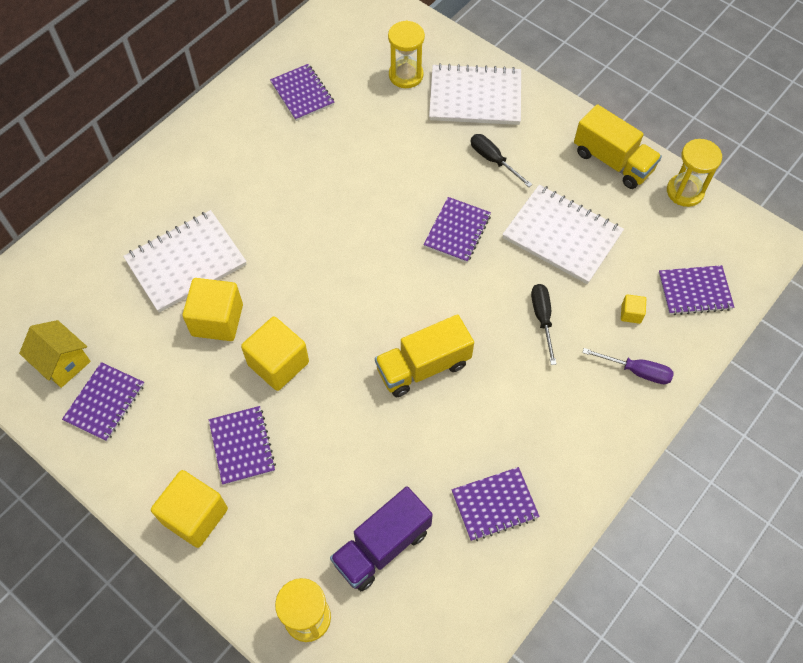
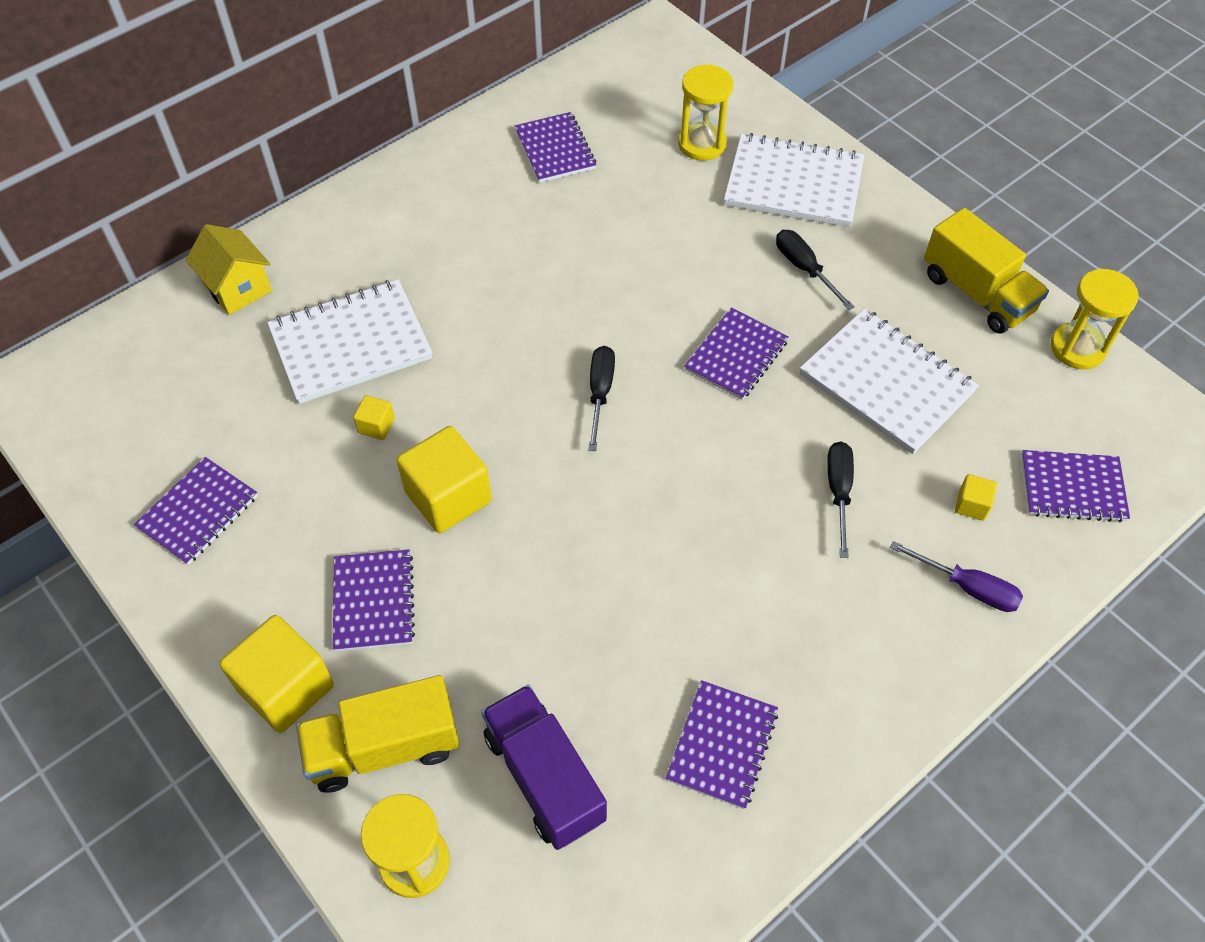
camera: 10 degrees right, 5 degrees down
(63, 363) = (155, 451): yellow house -> yellow house (238, 288)
(217, 320) = (376, 426): yellow cube -> yellow cube, size x0.46
(368, 272) = (600, 393): none -> black screwdriver
(382, 546) = (544, 777): purple truck -> purple truck turned 90 degrees clockwise
(423, 367) = (653, 532): yellow truck -> yellow truck (384, 747)
(494, 504) = (722, 745): purple notebook -> purple notebook turned 60 degrees counterclockwise

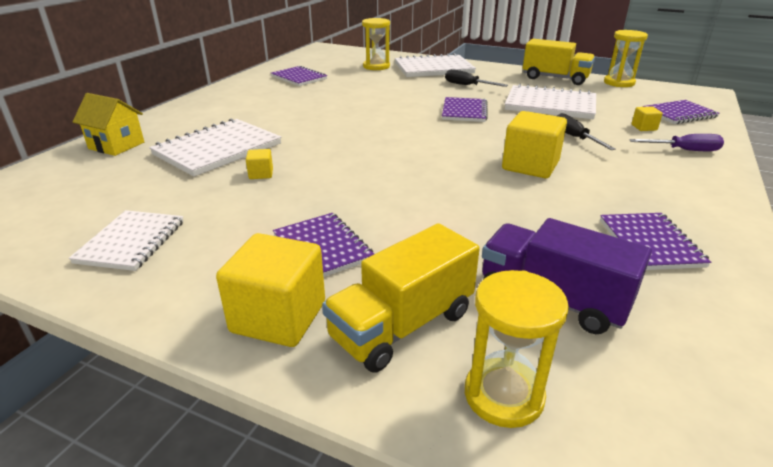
camera: 25 degrees left, 25 degrees down
(198, 512) = (131, 242): purple notebook -> white notebook
(448, 497) = (339, 189): yellow cube -> yellow cube (530, 166)
(600, 393) = (401, 135): black screwdriver -> none

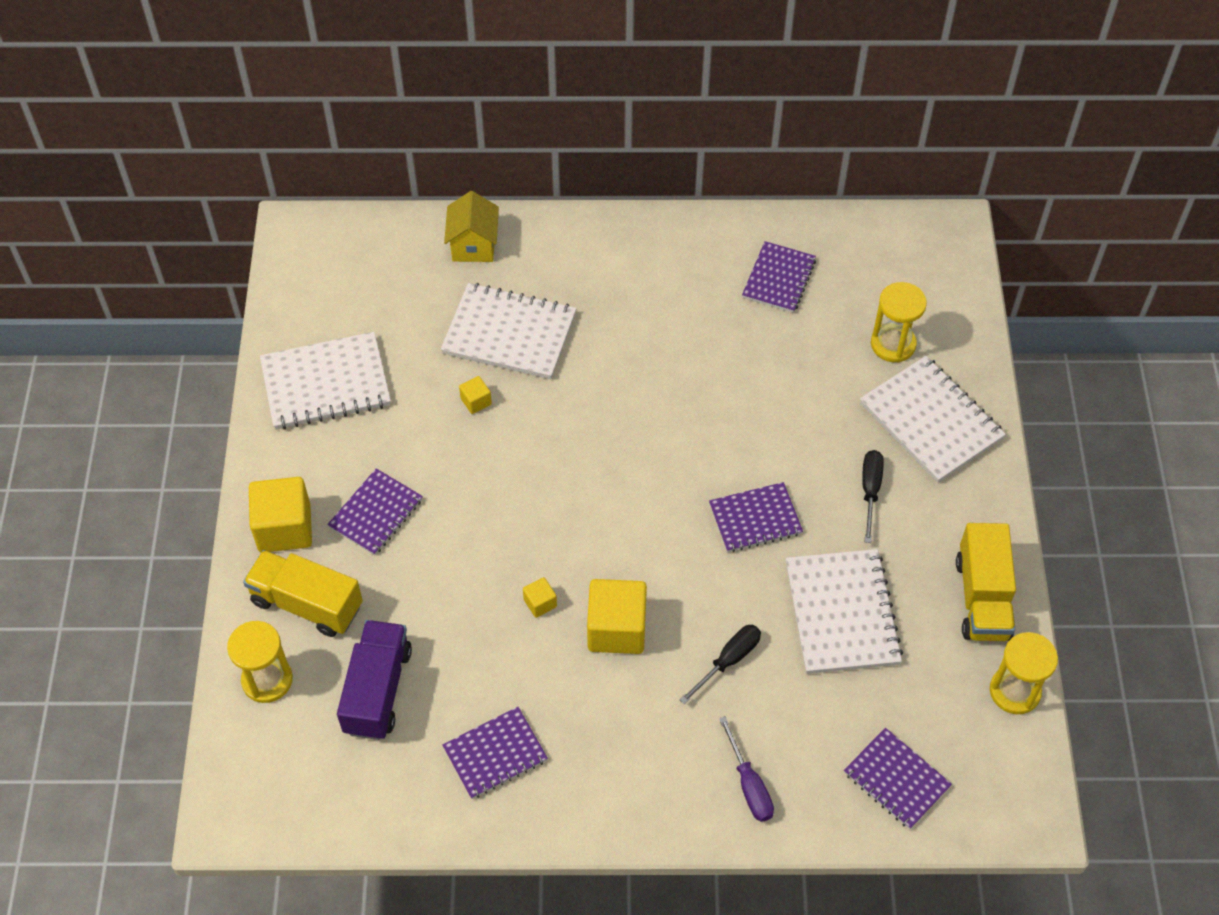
camera: 65 degrees right, 25 degrees up
(131, 242) = (326, 383): white notebook -> white notebook, size x1.55
(644, 127) = (811, 737): yellow cube -> yellow cube (540, 603)

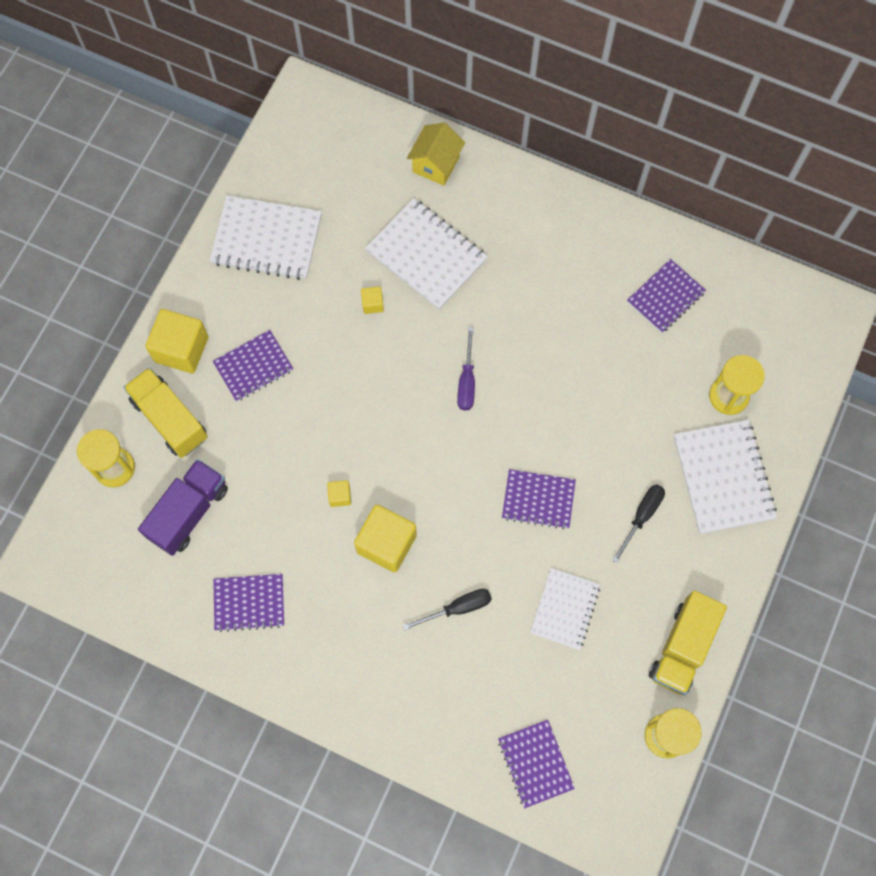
camera: 25 degrees right, 15 degrees up
(749, 784) = (422, 714): purple screwdriver -> purple screwdriver (467, 381)
(841, 613) = (564, 609): white notebook -> white notebook, size x0.65

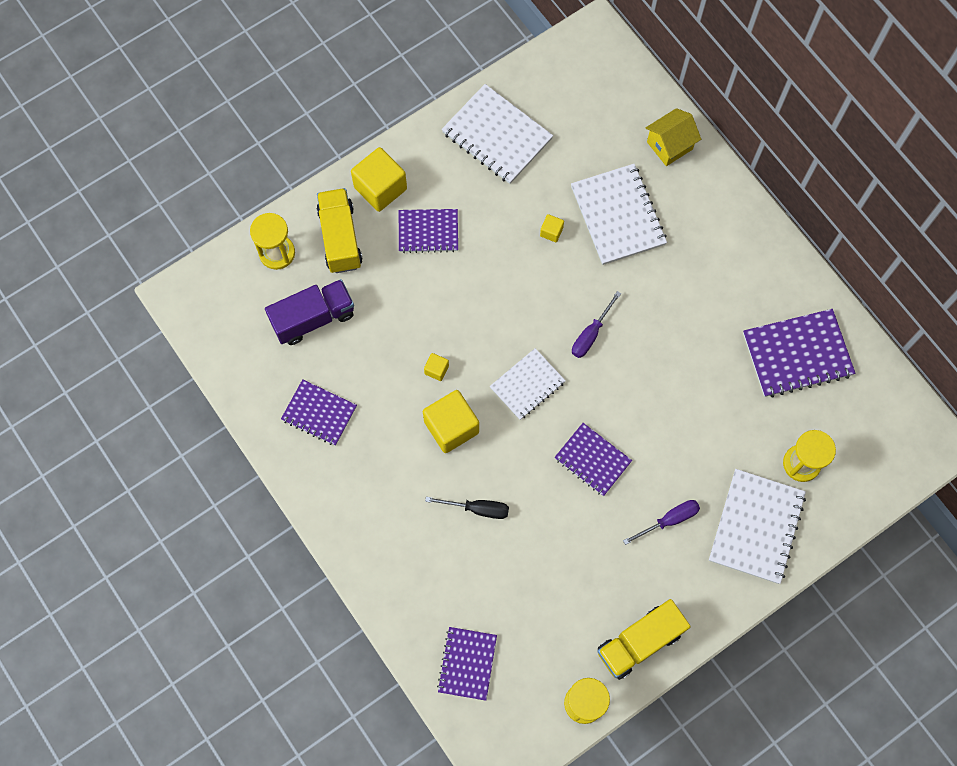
camera: 30 degrees right, 0 degrees up
(564, 609) = (562, 558): white notebook -> white notebook (527, 385)
(641, 516) = (669, 520): black screwdriver -> purple screwdriver
(665, 297) = (797, 354): purple notebook -> purple notebook, size x1.55

